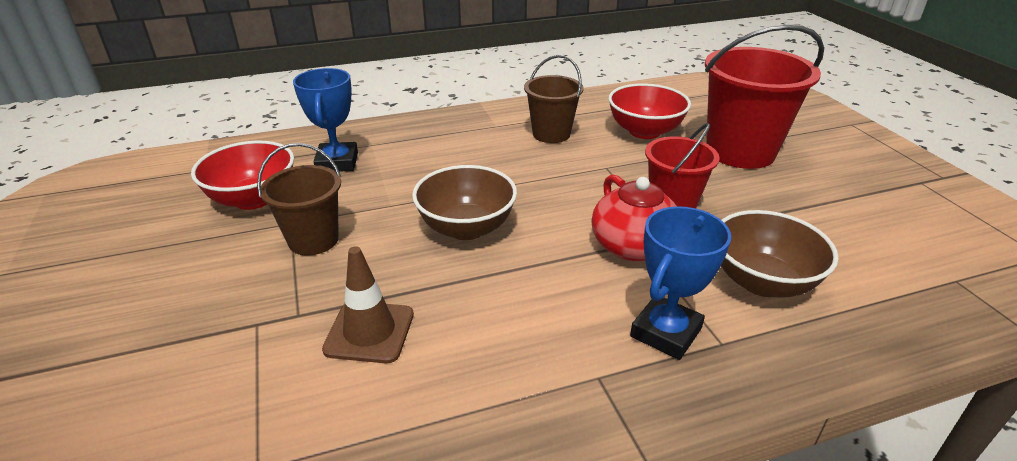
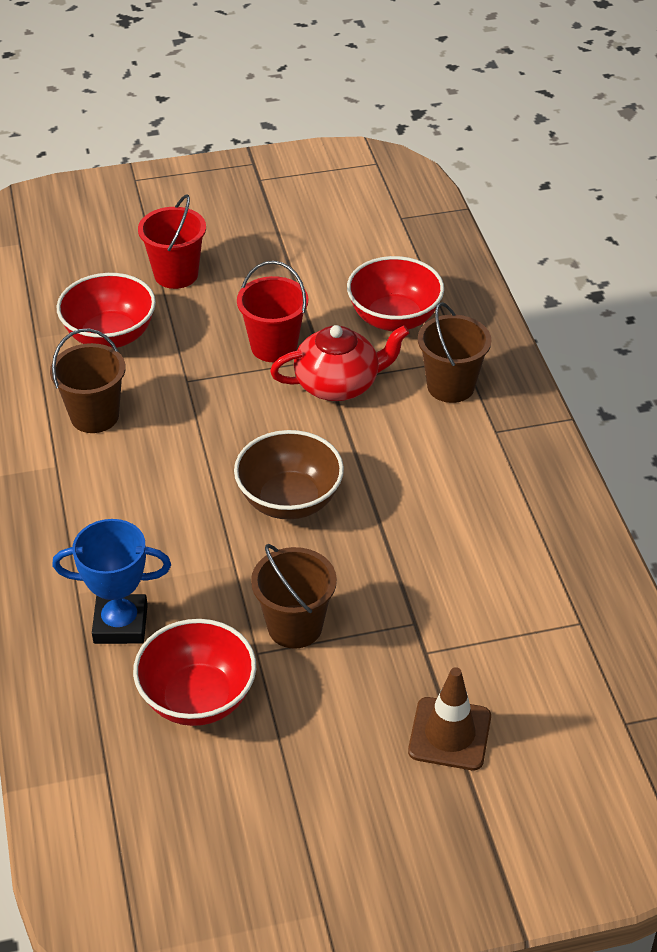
camera: 85 degrees left, 10 degrees up
(369, 332) = (441, 568): brown traffic cone -> brown traffic cone (449, 734)
(666, 332) = (450, 386): blue trophy -> brown bucket
(740, 151) = (176, 274): red bucket -> red bucket, size x0.59
(762, 282) = (394, 319): brown bowl -> red bowl

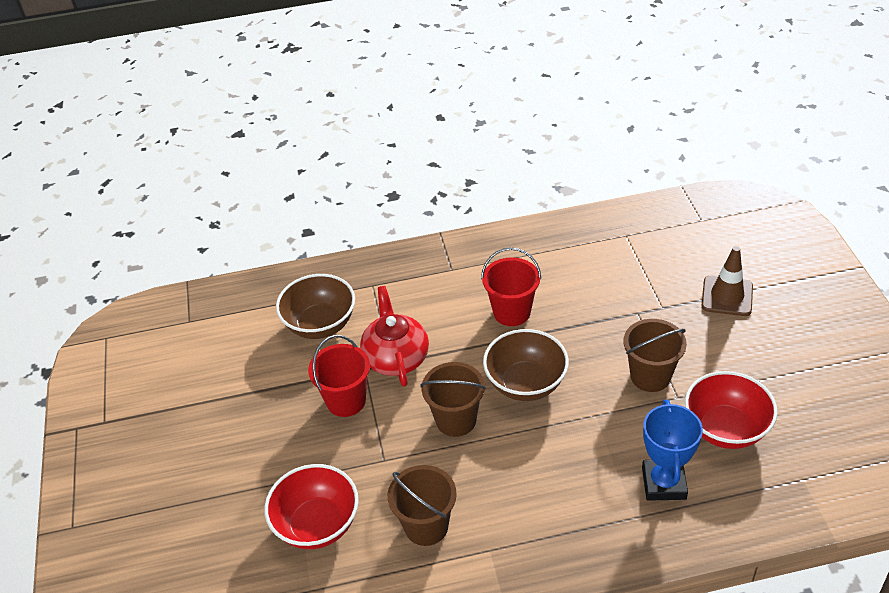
camera: 85 degrees left, 0 degrees up
(176, 274) = (235, 479): red bucket -> red bucket (511, 312)
(394, 319) = (320, 325): red bowl -> brown bowl
(450, 386) = (402, 292): brown bucket -> brown bucket (456, 420)

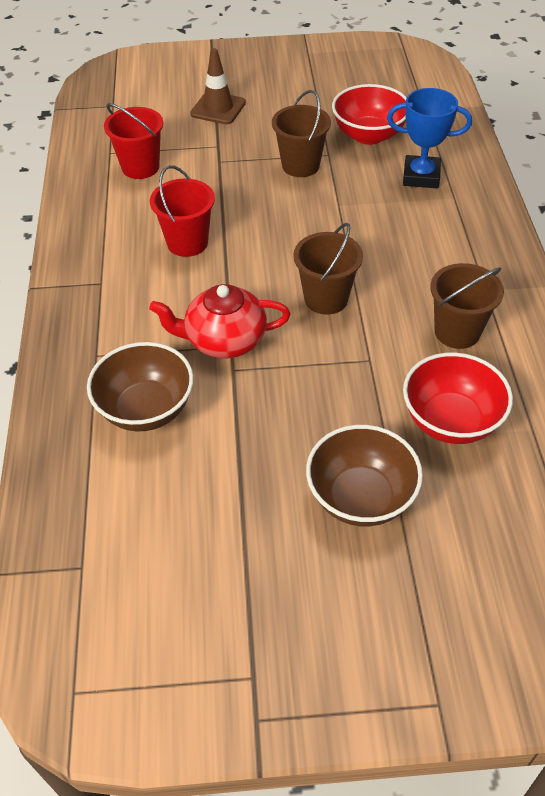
camera: 85 degrees left, 5 degrees up
(346, 401) = (278, 389): red bucket -> red bucket (140, 167)
(526, 384) = (289, 244): brown bowl -> brown bowl (361, 497)

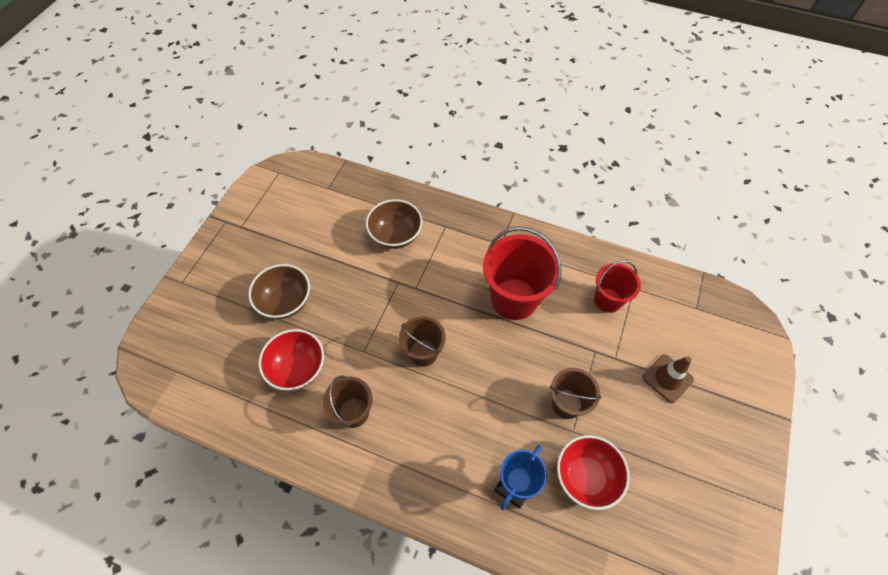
camera: 115 degrees right, 10 degrees up
(187, 243) = (514, 299): red bucket -> red bucket, size x1.69
(224, 340) = (421, 286): red teapot -> none

